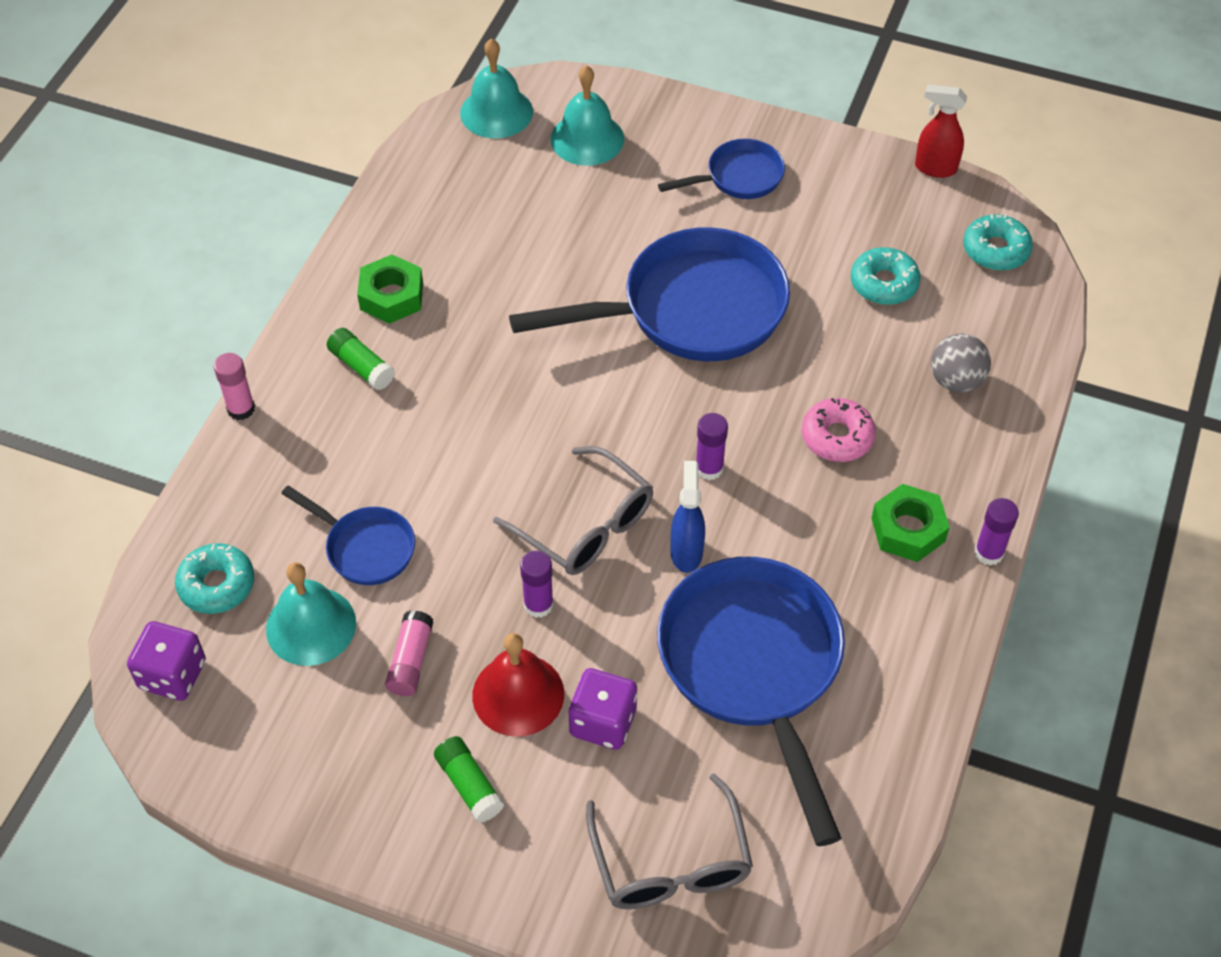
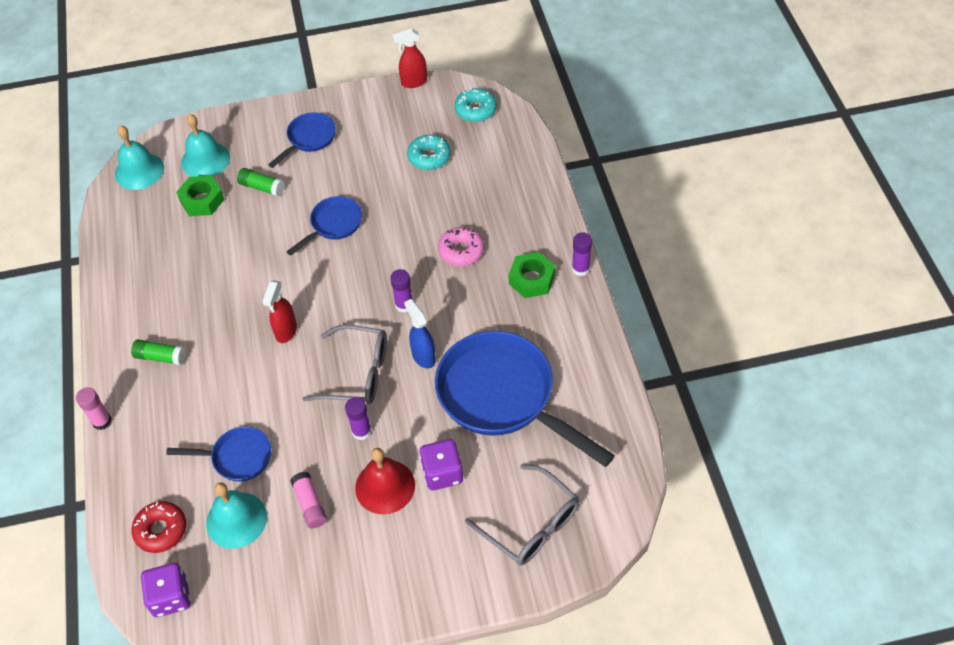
camera: 30 degrees left, 0 degrees up
(217, 585) = (161, 530): turquoise donut -> red donut
(391, 296) = (150, 307): green nut -> green nut (202, 200)
(469, 785) = (392, 552): green glue stick -> green glue stick (262, 187)
(534, 419) = (286, 331): none -> red spray bottle
(691, 310) = (333, 225): blue pan -> blue pan, size x0.50
(956, 381) = (502, 189): grey ball -> none

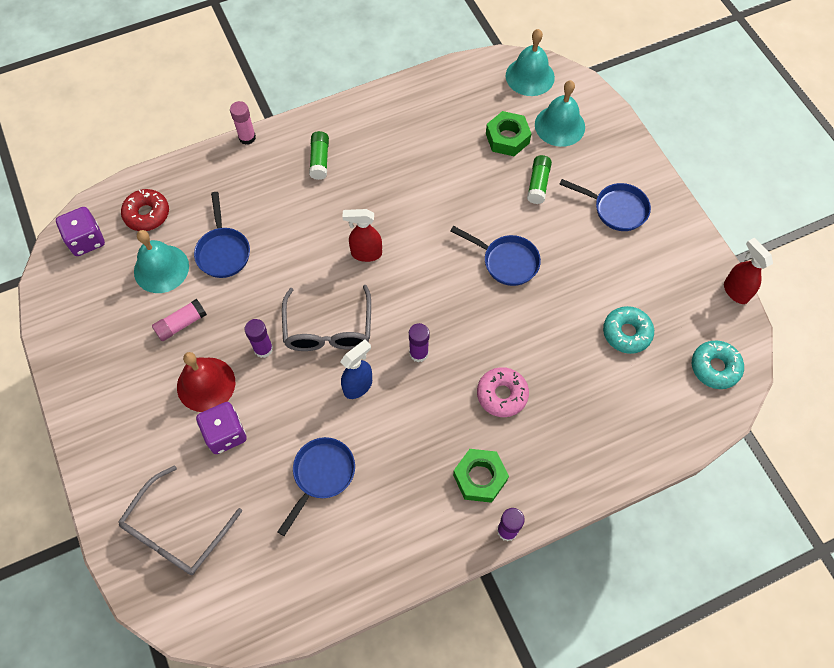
camera: 75 degrees right, 10 degrees up
(502, 397) = (321, 475): blue pan -> blue pan, size x0.50

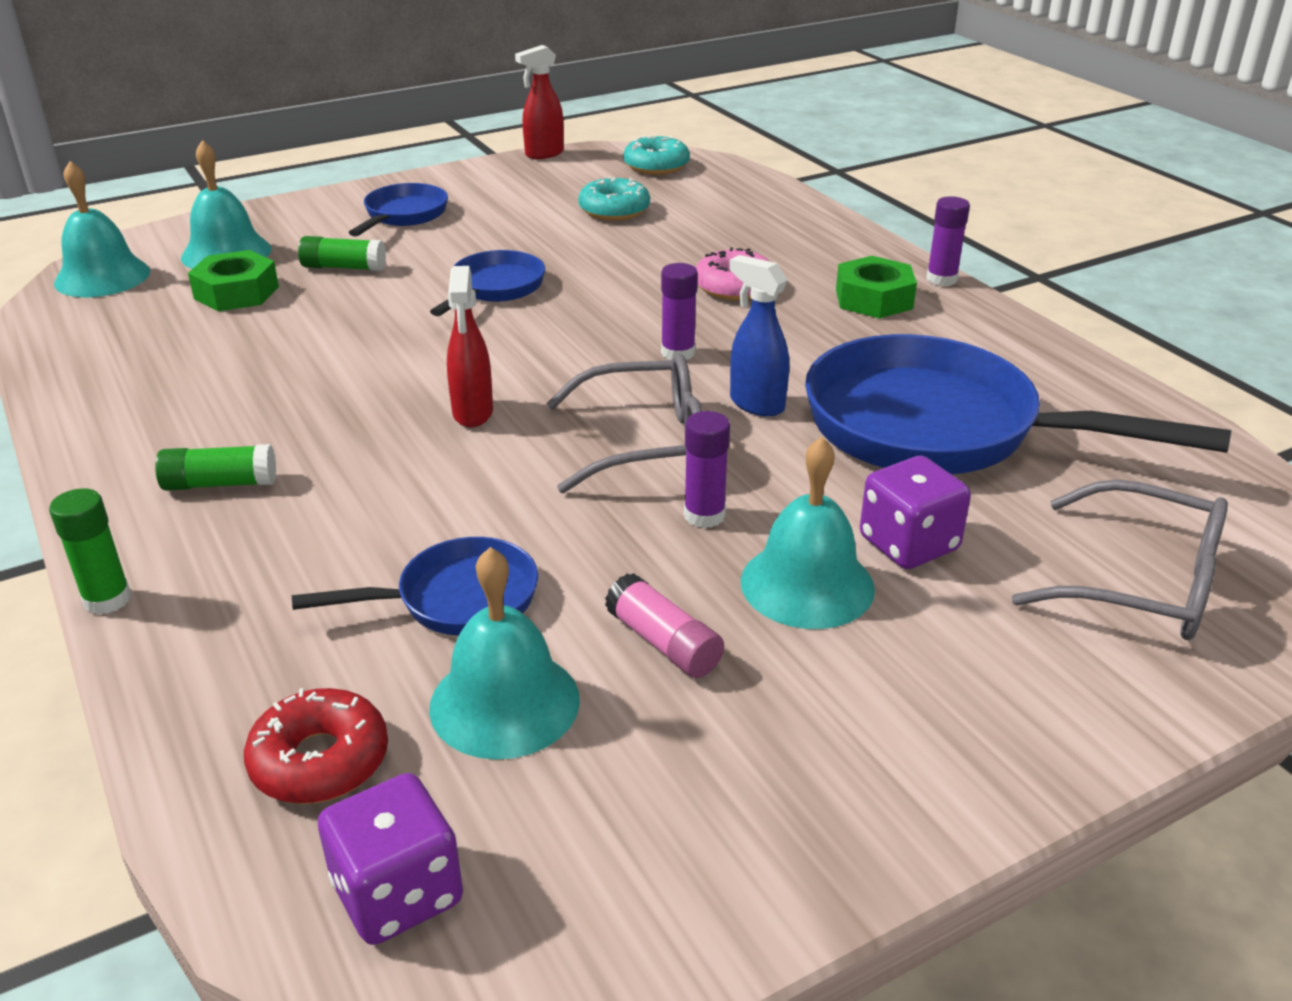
camera: 95 degrees left, 30 degrees down
(206, 384) = (807, 584): red bell -> turquoise bell
(247, 137) = (107, 599): pink glue stick -> green glue stick
(321, 475) = (938, 428): blue pan -> blue pan, size x2.01

